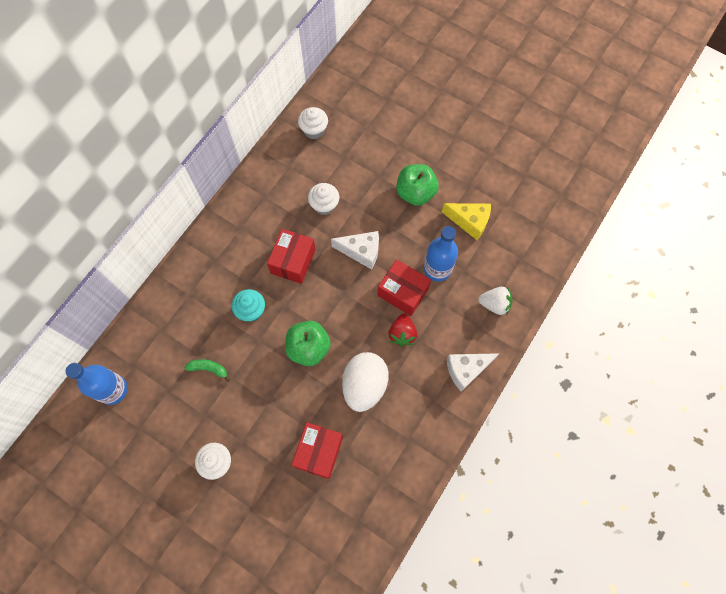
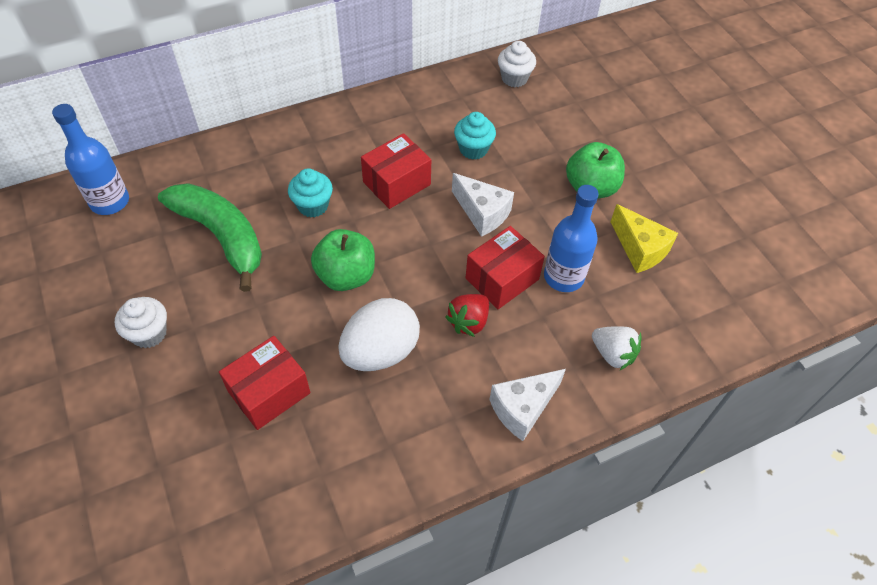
camera: 30 degrees right, 15 degrees down
(208, 369) = (221, 236): green banana -> green banana, size x2.45
(324, 205) = (473, 149): white cupcake -> turquoise cupcake
(403, 292) = (502, 279): red box -> red box turned 75 degrees clockwise
(466, 370) = (523, 408): white cheese -> white cheese turned 45 degrees counterclockwise

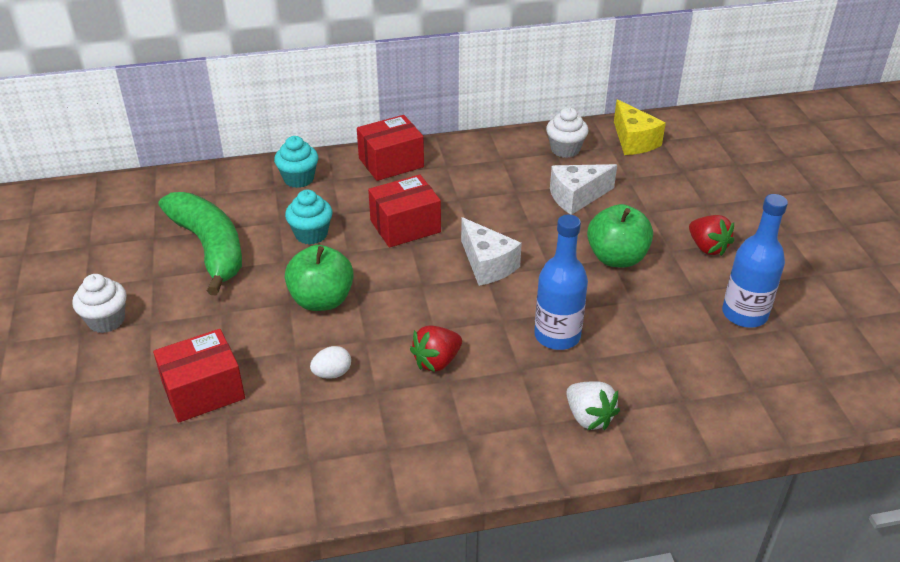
camera: 15 degrees right, 15 degrees down
(110, 202) = (114, 205): blue bottle -> blue bottle (744, 314)
(380, 351) = (332, 373): white egg -> white egg, size x0.44
(473, 149) = (498, 206): turquoise cupcake -> turquoise cupcake (299, 179)
(502, 279) = (487, 327): red box -> red box (391, 163)
(523, 408) = (467, 452): white cheese -> white cheese (576, 197)
(639, 249) = (654, 322): yellow cheese -> yellow cheese (633, 141)
(662, 165) = (707, 247): none -> red strawberry

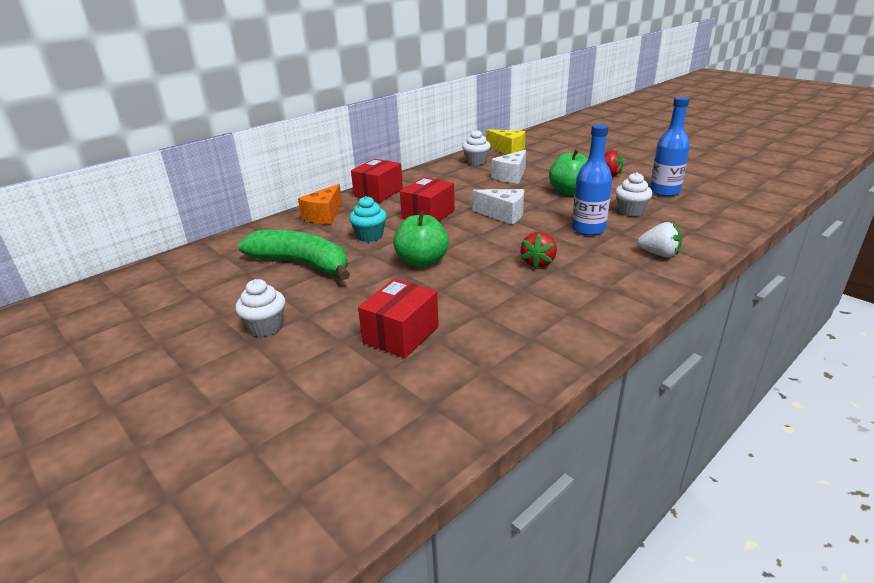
camera: 30 degrees left, 10 degrees down
(299, 179) = (324, 215): turquoise cupcake -> orange cheese
(332, 373) = (481, 292): white egg -> none
(649, 330) = (630, 211): none -> white cupcake

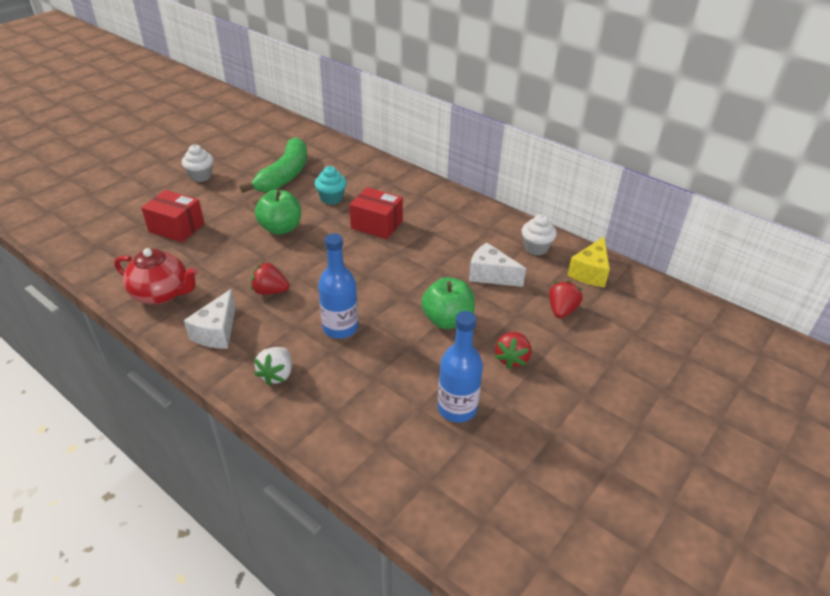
camera: 80 degrees right, 10 degrees up
(324, 215) = (374, 171): orange cheese -> none
(378, 193) = (429, 192): red box -> none
(503, 215) = (377, 270): white cheese -> white cheese (217, 332)
(548, 330) = (161, 294): none -> red teapot
(552, 159) = (561, 310): none -> red strawberry
(630, 211) = (389, 366): white cupcake -> none

